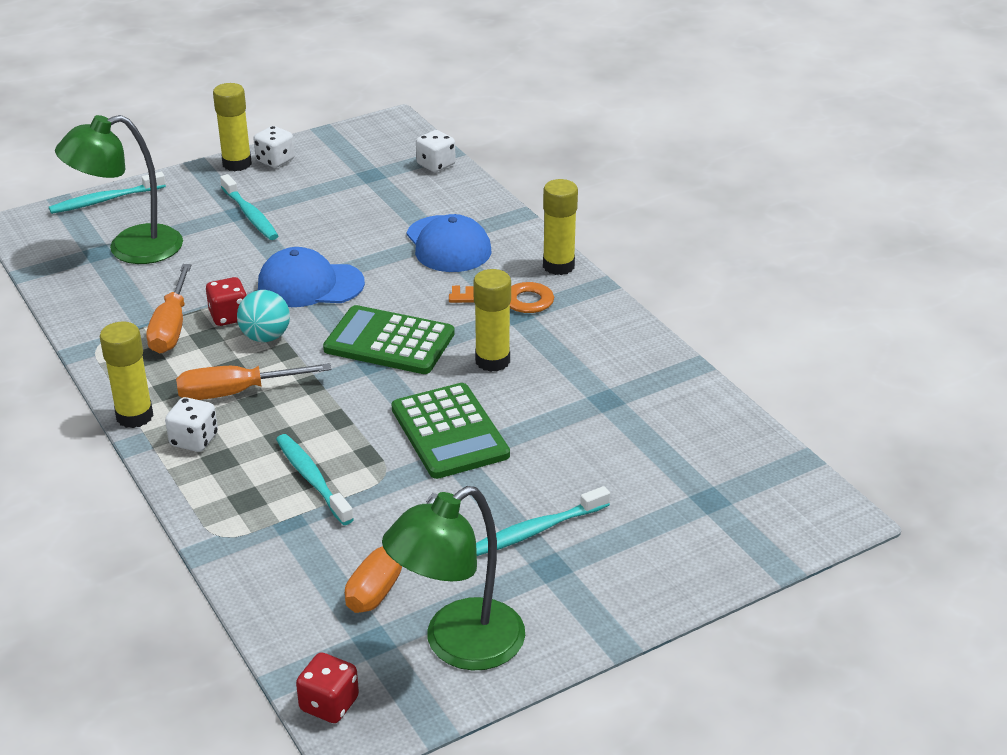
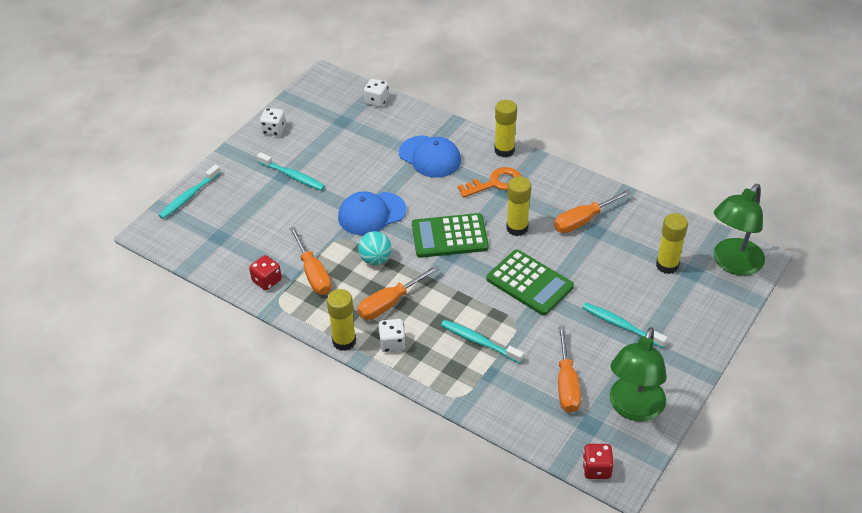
camera: 25 degrees left, 10 degrees up
(130, 249) = (238, 227): green lamp -> green lamp (732, 264)
(229, 316) = (341, 253): red dice -> red dice (267, 281)
(237, 164) = (251, 140): yellow glue stick -> yellow glue stick (667, 265)
(537, 530) = (621, 325): turquoise toothbrush -> turquoise toothbrush turned 90 degrees clockwise
(597, 381) = (582, 221): none -> orange screwdriver

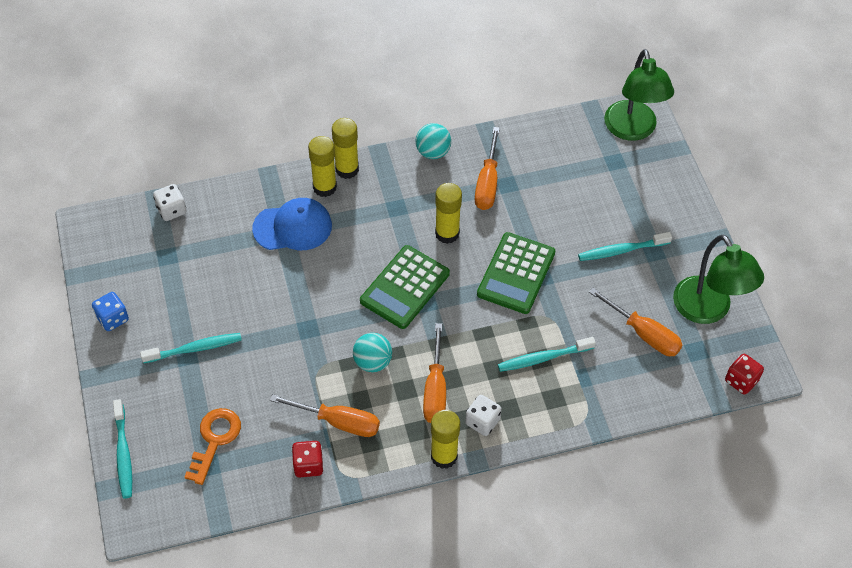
camera: 50 degrees left, 10 degrees up
(274, 130) = (112, 318): white dice -> blue dice
(371, 214) = (314, 323): blue cap -> none
(495, 183) = (379, 206): orange key -> orange key (215, 440)
(529, 283) = (516, 273): green calculator -> green calculator turned 120 degrees clockwise
(571, 179) = (433, 152): none -> turquoise ball
(667, 265) = (592, 170): yellow glue stick -> yellow glue stick (324, 187)

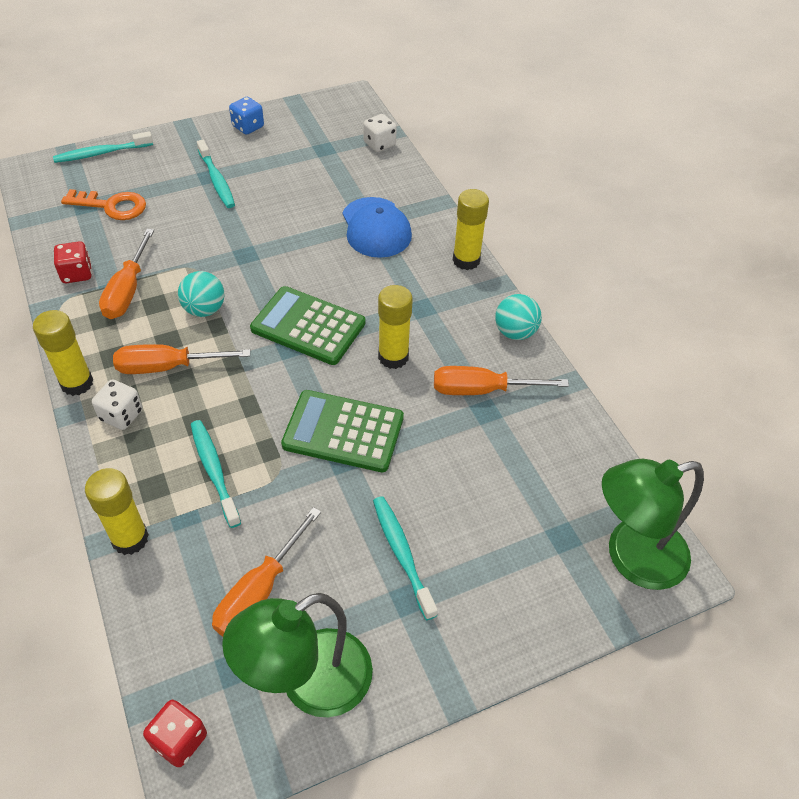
camera: 80 degrees right, 5 degrees down
(324, 187) = (436, 245): yellow glue stick -> yellow glue stick (130, 538)

